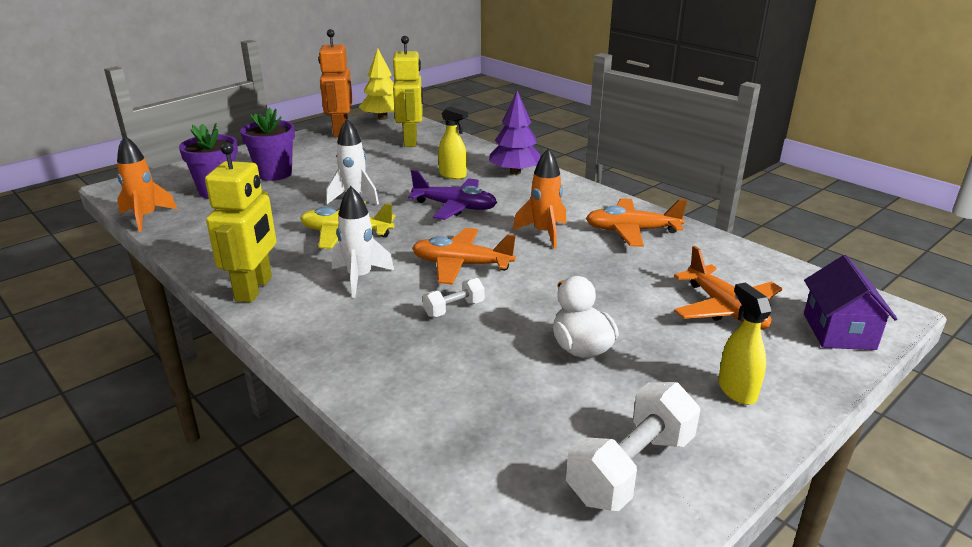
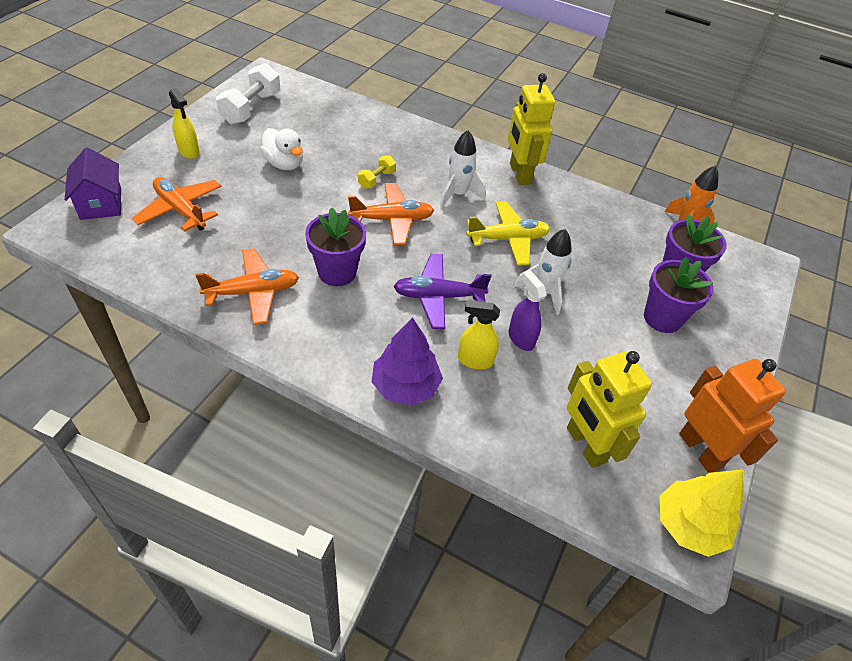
camera: 155 degrees right, 20 degrees up
(405, 179) = (521, 338): none -> purple spray bottle
(454, 309) = (376, 179): white dumbbell -> yellow dumbbell
(544, 233) = (337, 272): orange rocket -> purple flower pot

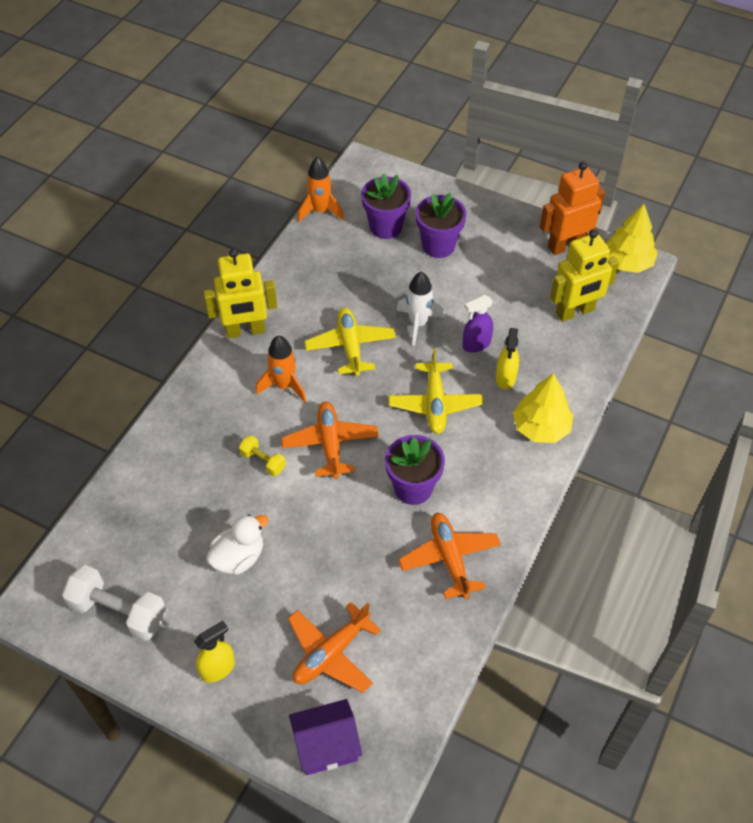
camera: 85 degrees left, 5 degrees up
(405, 386) = (541, 427): purple tree -> yellow tree
(438, 297) = (435, 404): purple plane -> yellow plane
(458, 194) = (284, 386): white rocket -> orange rocket

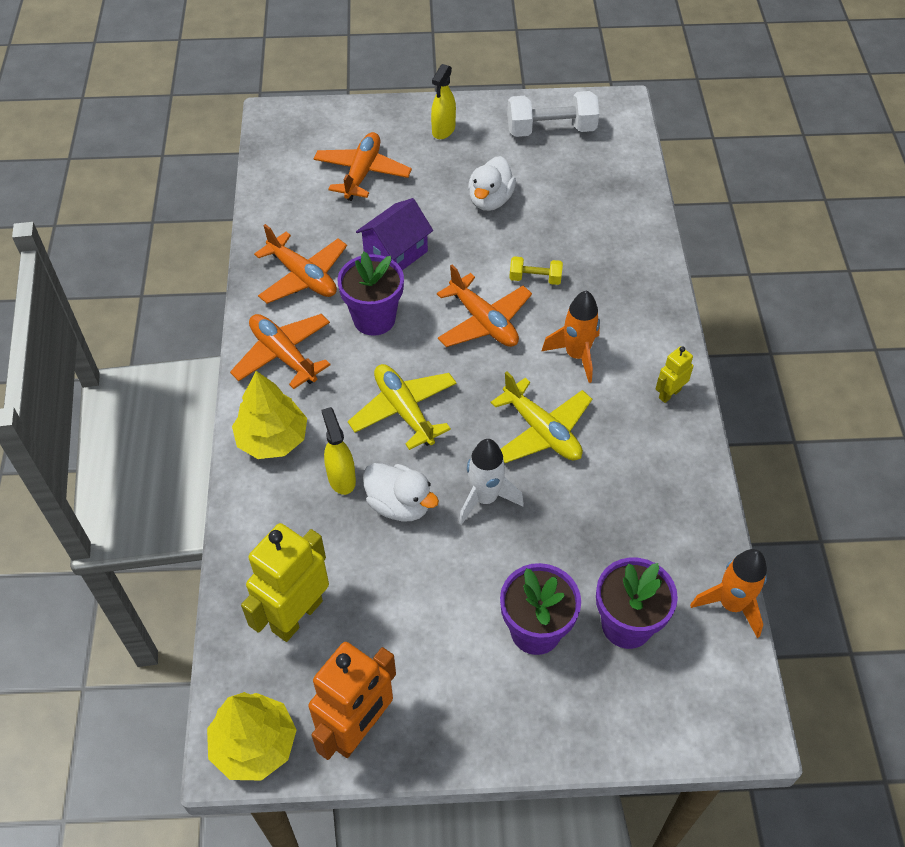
camera: 150 degrees right, 0 degrees up
(245, 331) = (669, 394): yellow robot -> yellow robot, size x0.50
(326, 745) = (327, 123): purple house -> purple house (395, 253)
(476, 344) = (399, 505): purple spray bottle -> white duck
(502, 491) = (283, 355): none -> orange plane

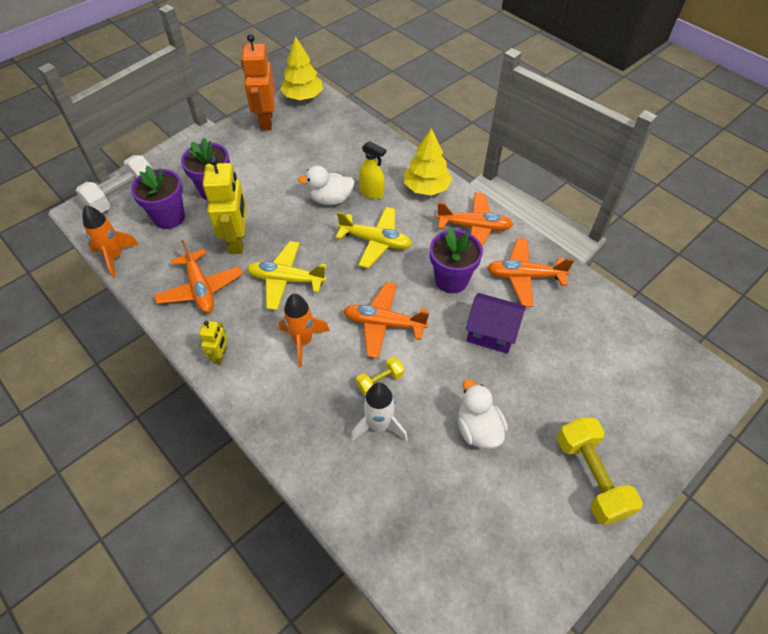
camera: 140 degrees right, 0 degrees up
(296, 615) = (331, 136): yellow robot -> yellow robot (238, 241)
(362, 173) = (592, 382): orange plane -> orange plane (200, 289)
(395, 253) = (491, 333): purple house -> purple house turned 75 degrees counterclockwise
(443, 130) = (590, 477): yellow spray bottle -> yellow dumbbell
(485, 498) = (288, 227): white rocket -> white rocket (379, 425)
(551, 130) = (509, 558): white dumbbell -> white dumbbell (123, 196)

